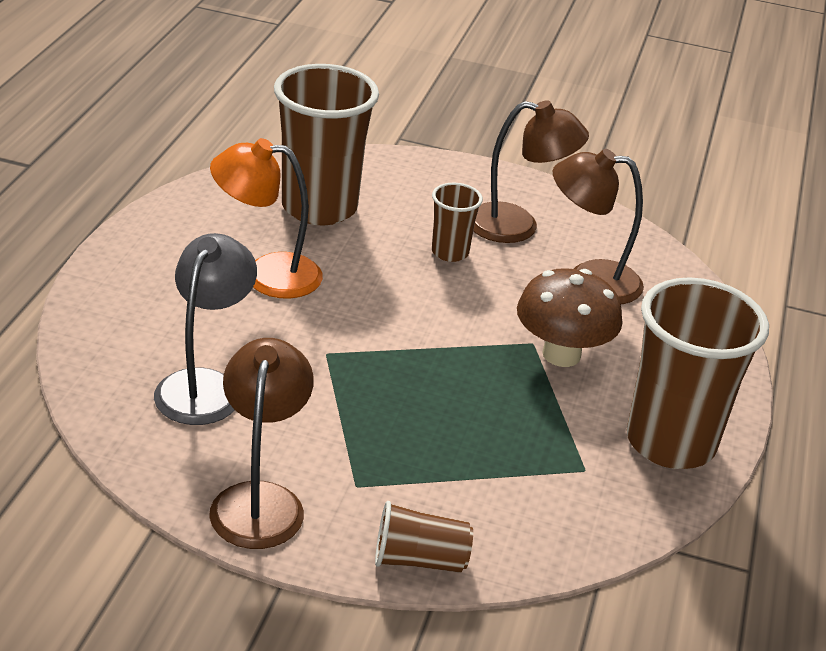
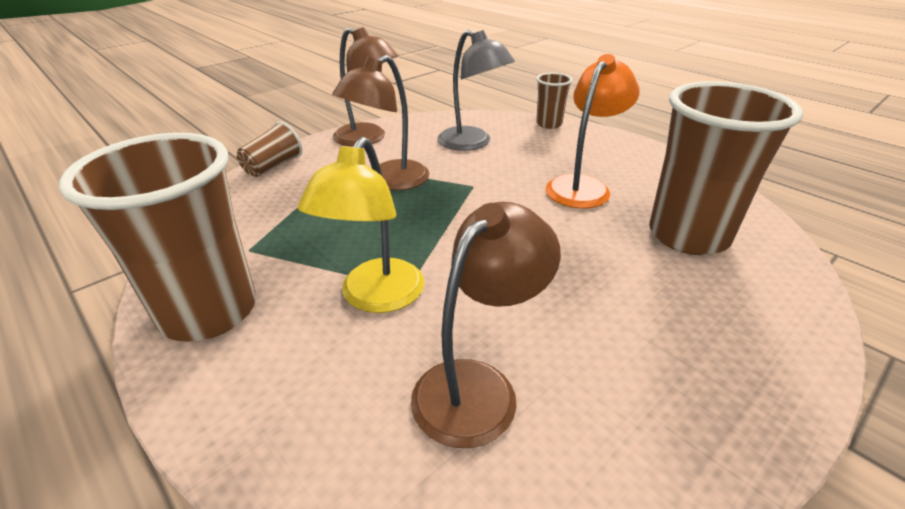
camera: 125 degrees right, 0 degrees up
(450, 252) = (583, 290): brown cup -> brown cup (549, 124)
(517, 226) = (626, 372): brown lamp -> brown lamp (389, 181)
(561, 354) = (376, 297): brown mushroom -> yellow lamp

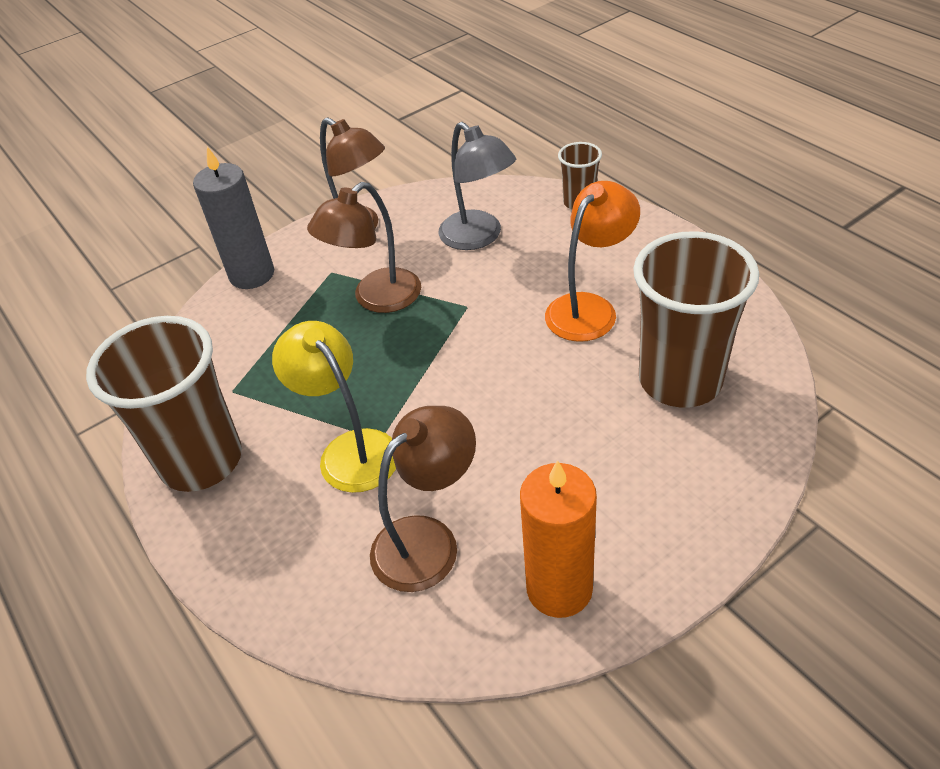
camera: 10 degrees right, 10 degrees up
(273, 166) = (252, 275): brown cup -> grey candle
(376, 297) = (350, 449): yellow lamp -> yellow lamp turned 120 degrees clockwise
(650, 436) = (559, 588): none -> orange candle

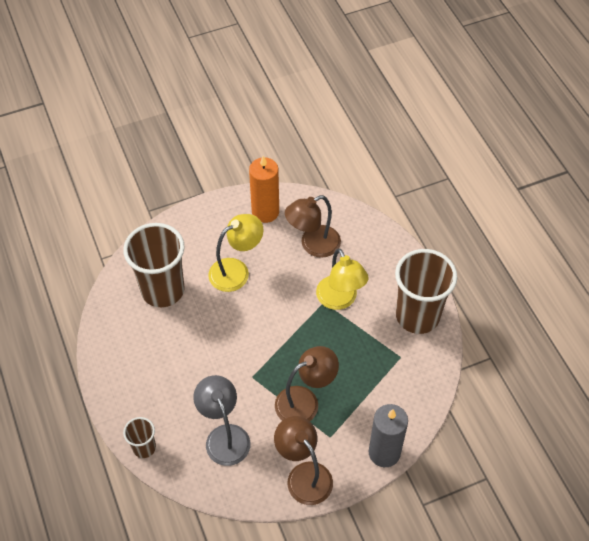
camera: 170 degrees left, 10 degrees up
(564, 448) = (236, 271): none -> yellow lamp
(589, 308) = (183, 351): orange lamp -> none

